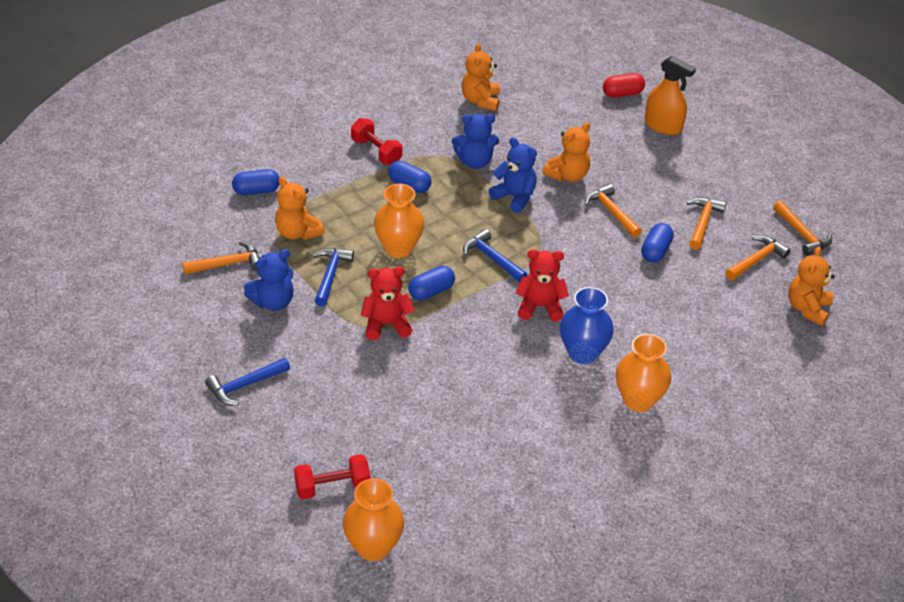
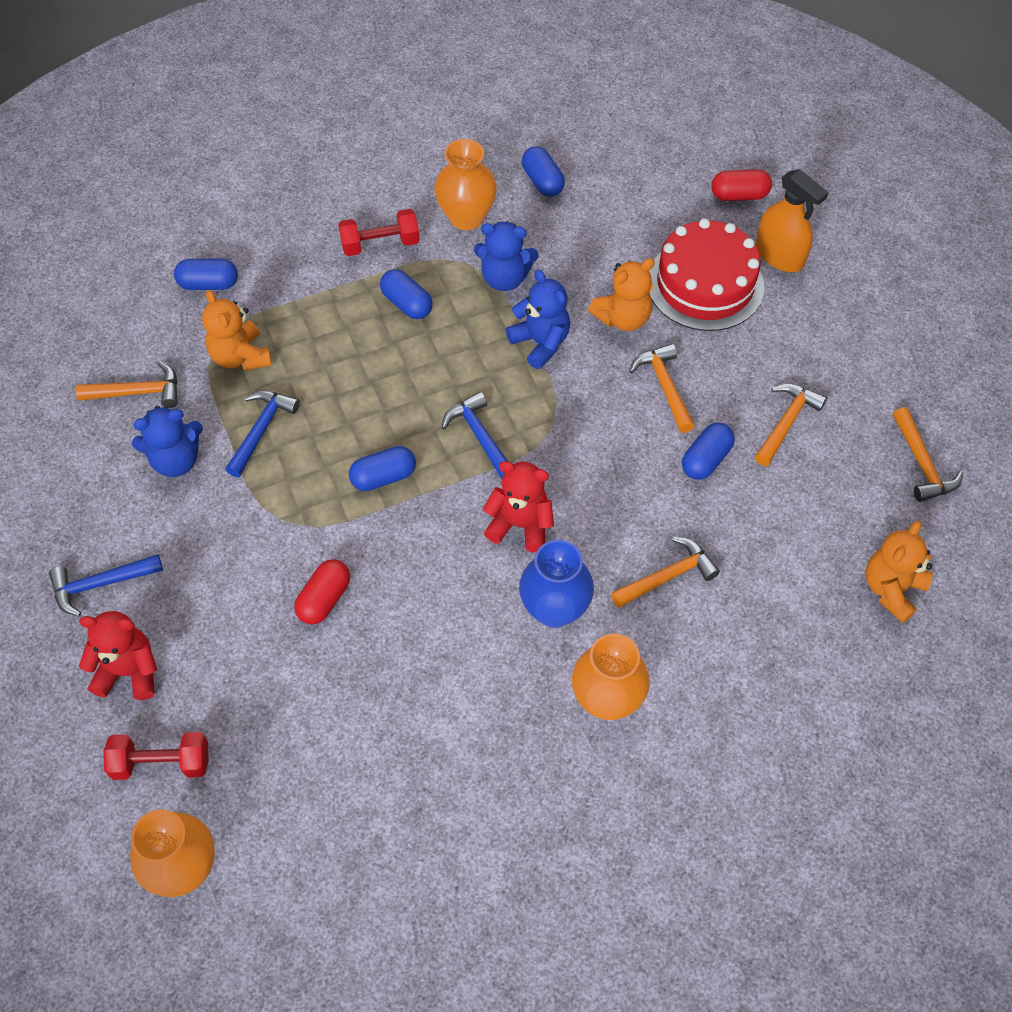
camera: 15 degrees right, 15 degrees up
(376, 151) = (380, 244): red dumbbell -> red dumbbell turned 75 degrees counterclockwise
(386, 324) = (309, 520): red teddy bear -> red teddy bear (129, 672)
(398, 248) = (362, 401): orange vase -> orange vase (466, 217)
(415, 370) = (324, 599): none -> red capsule
(480, 100) = (542, 181): orange teddy bear -> blue capsule
(618, 148) = (705, 284): none -> red cake
(756, 260) = (843, 496): orange hammer -> orange hammer (667, 576)

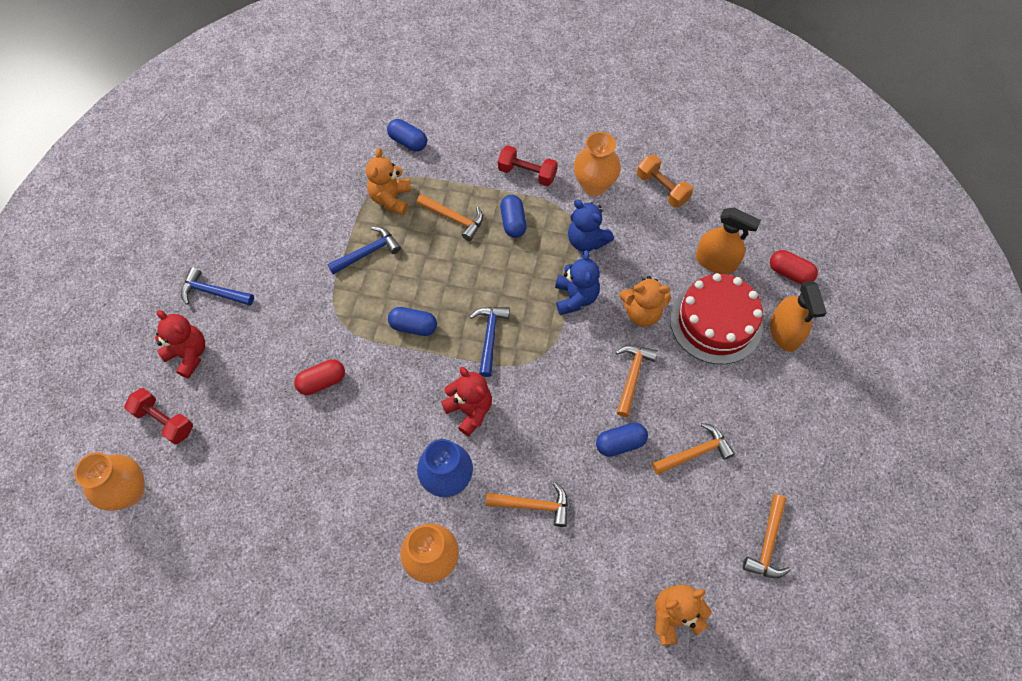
camera: 35 degrees right, 5 degrees up
(137, 392) = (319, 187): orange hammer -> orange hammer (454, 218)
(176, 460) = (308, 242): blue teddy bear -> none
(542, 181) = (662, 188): blue capsule -> orange dumbbell
(657, 224) = (716, 261): none -> orange spray bottle

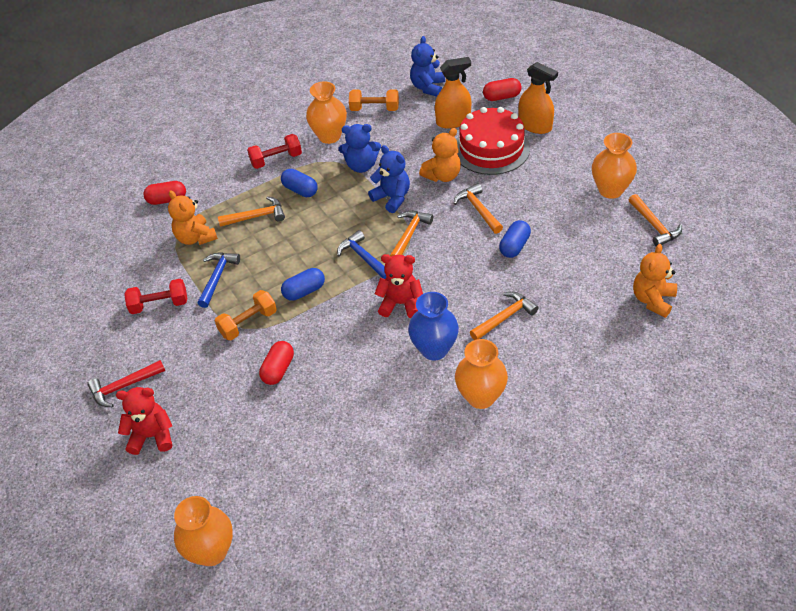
camera: 40 degrees left, 15 degrees down
(164, 421) = (184, 488): red dumbbell -> red dumbbell (159, 305)
(213, 292) = (124, 386): blue hammer -> red hammer
(345, 317) = (248, 323): none -> orange dumbbell
(408, 142) = (167, 200): blue capsule -> red capsule
(694, 453) = (561, 217): orange hammer -> orange hammer (409, 235)
(734, 204) = (428, 87): none -> blue teddy bear
(772, 467) = (610, 190): none -> orange vase

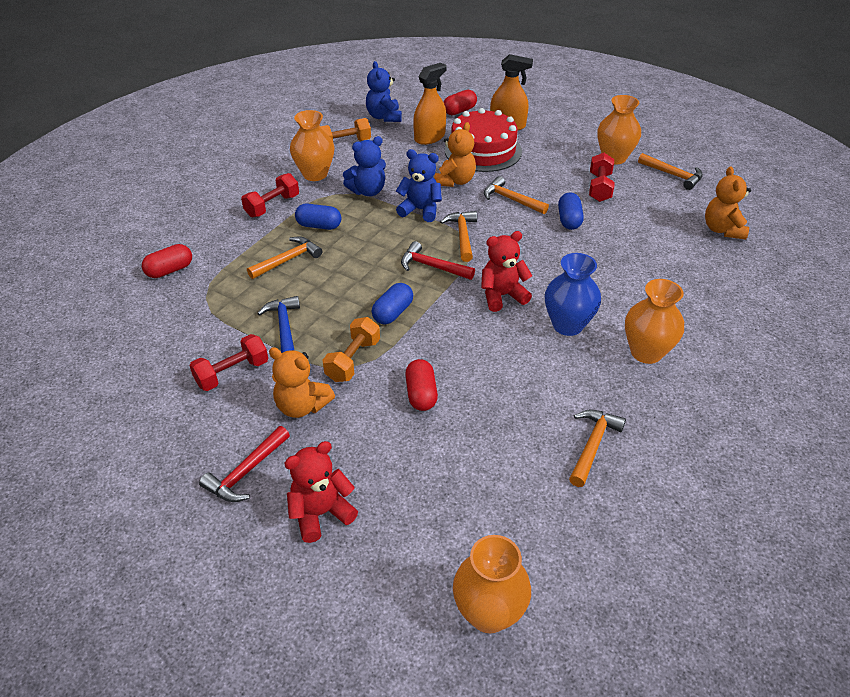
camera: 30 degrees left, 5 degrees down
(196, 238) = (230, 297): orange teddy bear -> orange teddy bear (302, 406)
(364, 258) = (432, 266): blue hammer -> red hammer
(504, 317) = (610, 279): orange hammer -> orange hammer (592, 445)
(570, 219) = (599, 187): none -> red dumbbell

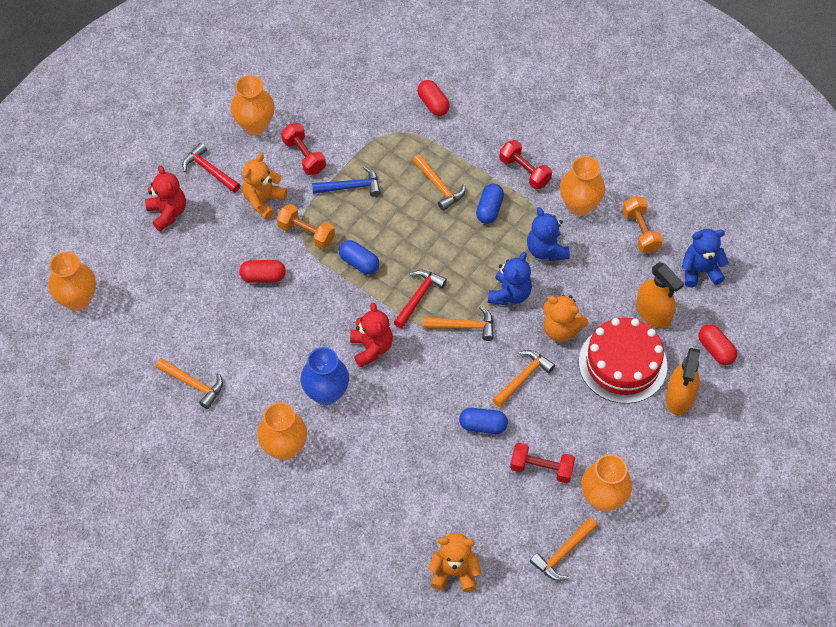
camera: 95 degrees right, 15 degrees up
(171, 429) = (255, 125): none -> orange vase

